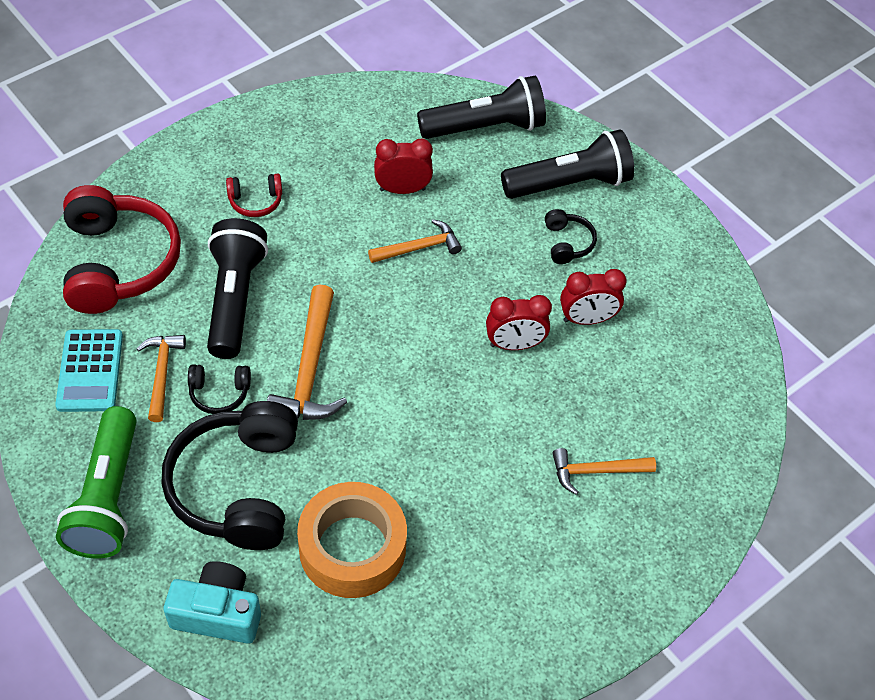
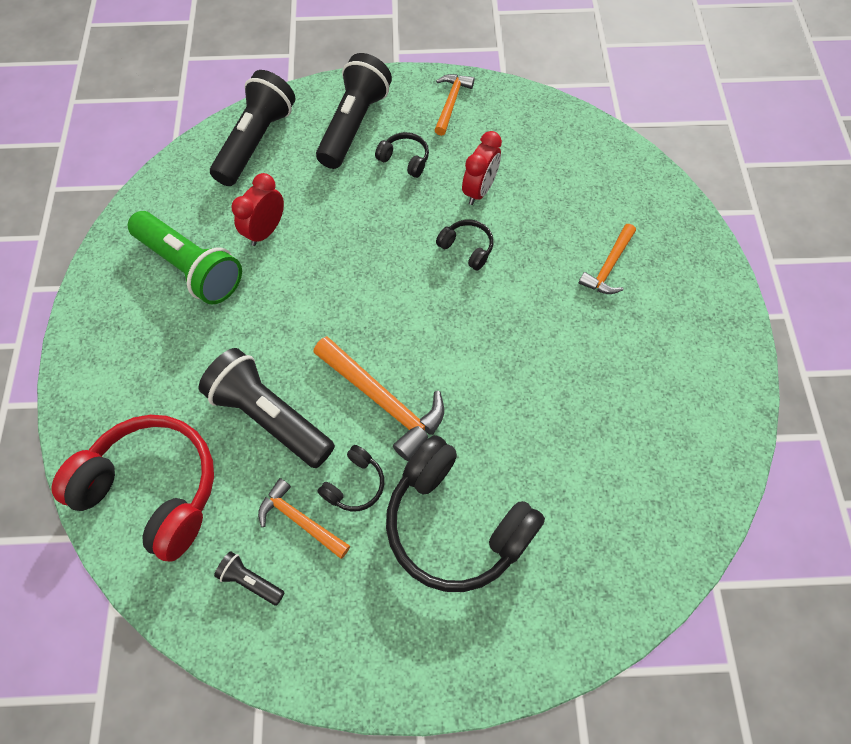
camera: 50 degrees left, 10 degrees up
(90, 371) = (250, 581): turquoise calculator -> black flashlight
(108, 497) = (393, 639): green flashlight -> green flashlight (191, 267)
(218, 613) = (564, 609): turquoise camera -> none
(255, 201) = (184, 341): red headphones -> none
(352, 548) = (568, 469): orange tape -> none
(418, 248) = (330, 254): orange hammer -> orange hammer (451, 103)
(514, 345) = (467, 248): red clock -> black headphones

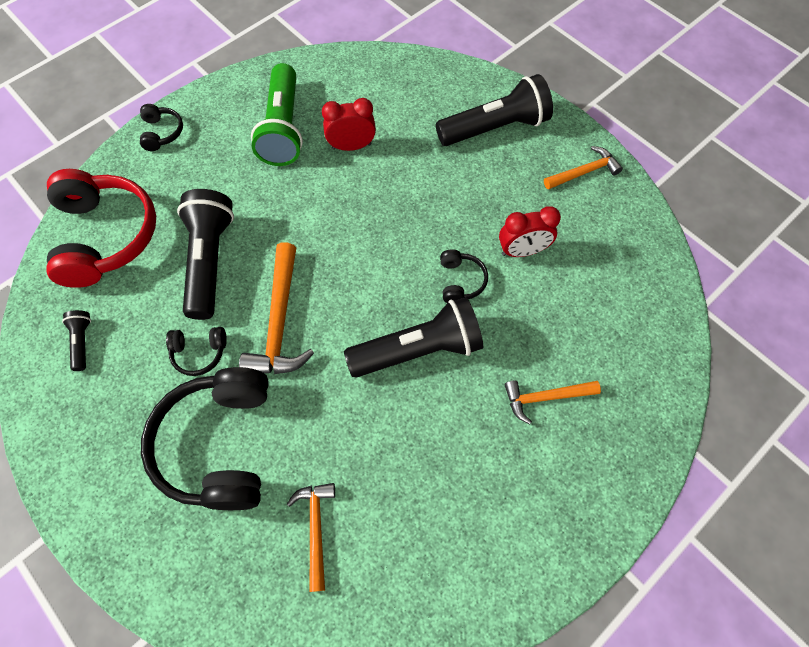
camera: 50 degrees right, 0 degrees up
(256, 142) = (418, 84): black flashlight -> black flashlight (418, 349)
(300, 520) = (147, 339): orange hammer -> orange hammer (316, 529)
(405, 160) = (498, 182): black headphones -> black headphones (162, 133)

